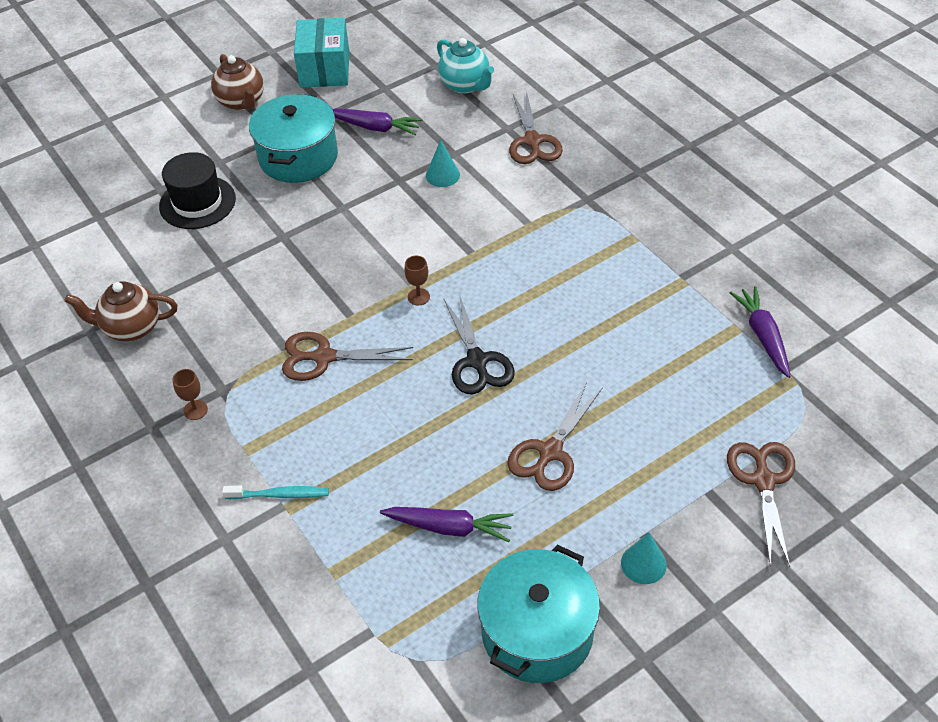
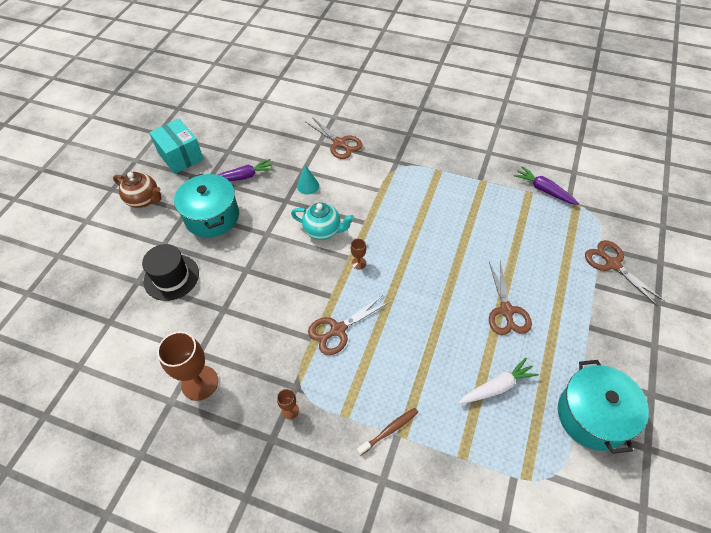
camera: 35 degrees left, 5 degrees up
(131, 328) = (199, 383): brown teapot -> brown goblet
(280, 495) = (389, 430): turquoise toothbrush -> brown toothbrush
(449, 527) = (497, 387): purple carrot -> white carrot
(465, 85) = (274, 128): turquoise teapot -> turquoise teapot (323, 231)
(477, 361) = (423, 282): black scissors -> none
(643, 563) = (604, 342): turquoise cone -> none

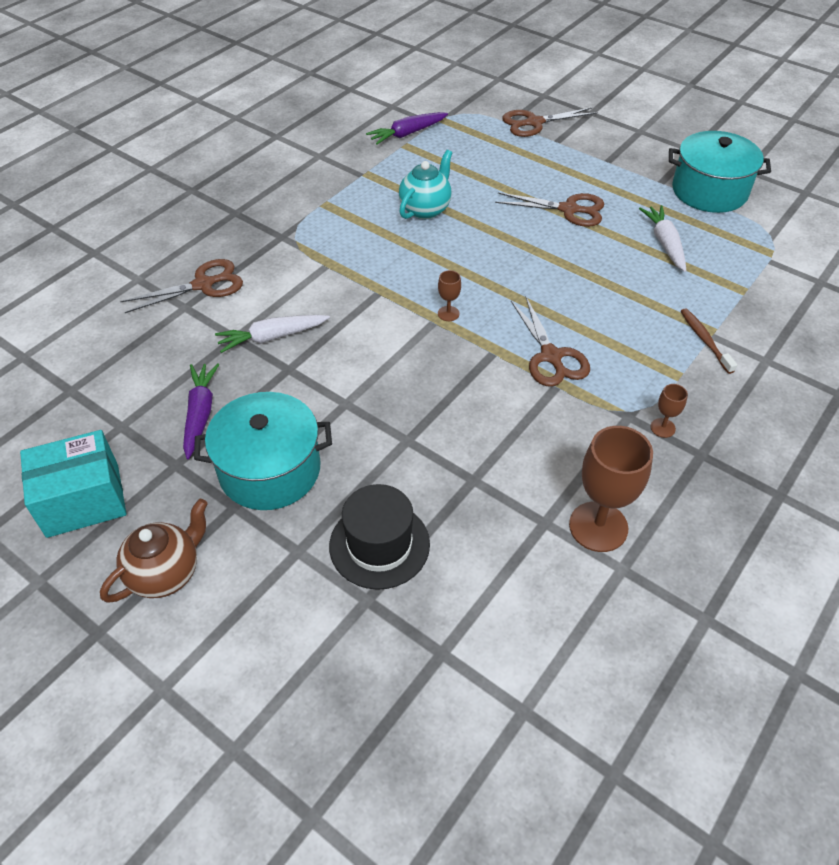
camera: 75 degrees left, 5 degrees down
(308, 186) = (272, 337): turquoise cone -> white carrot
(323, 231) = (372, 337): turquoise teapot -> turquoise teapot (425, 209)

